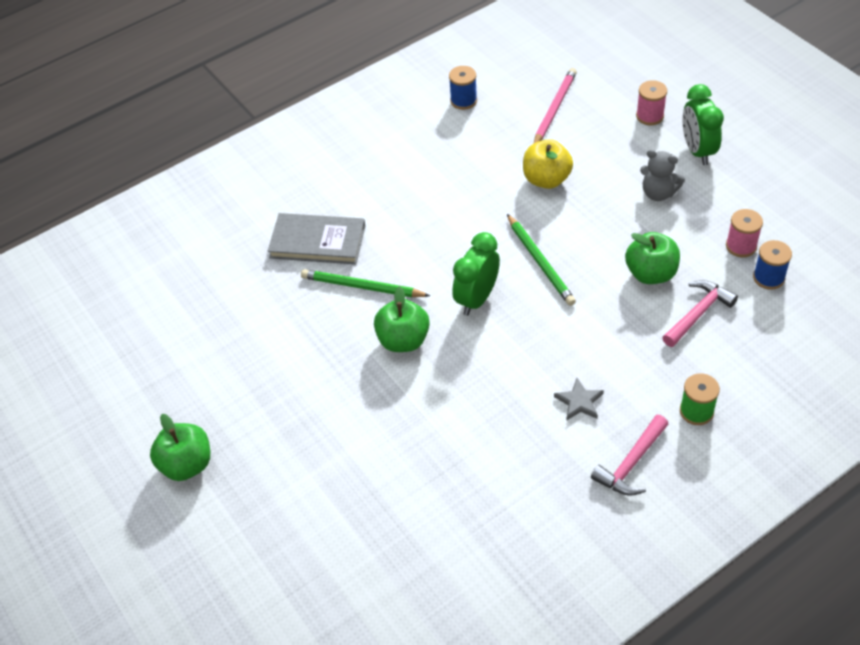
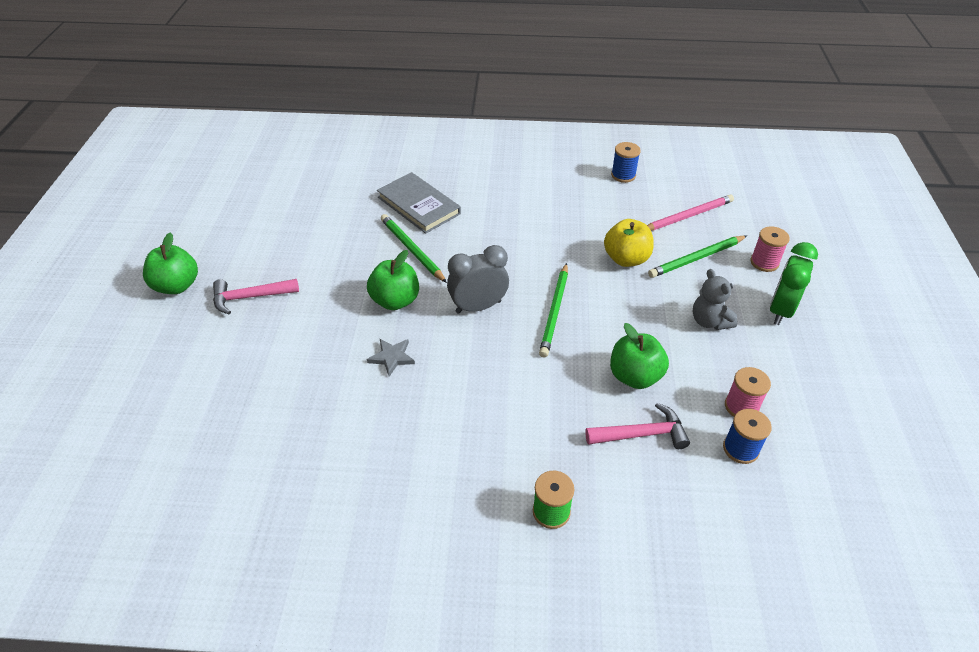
camera: 35 degrees right, 5 degrees down
(477, 299) = (478, 307): green clock -> grey clock
(579, 402) = (465, 432): grey star -> grey star (392, 357)
(598, 144) = (696, 258): none -> green pencil
(631, 463) = (449, 511): pink hammer -> pink hammer (250, 297)

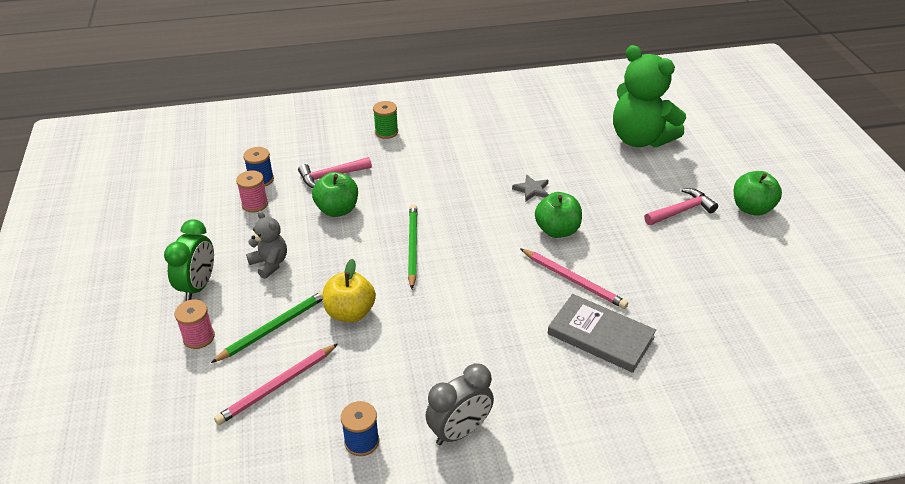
camera: 165 degrees right, 5 degrees down
(198, 411) = (640, 139): none -> green teddy bear
(412, 250) = (573, 280): green pencil -> pink pencil
(478, 307) = (482, 238): grey clock -> grey clock (459, 431)

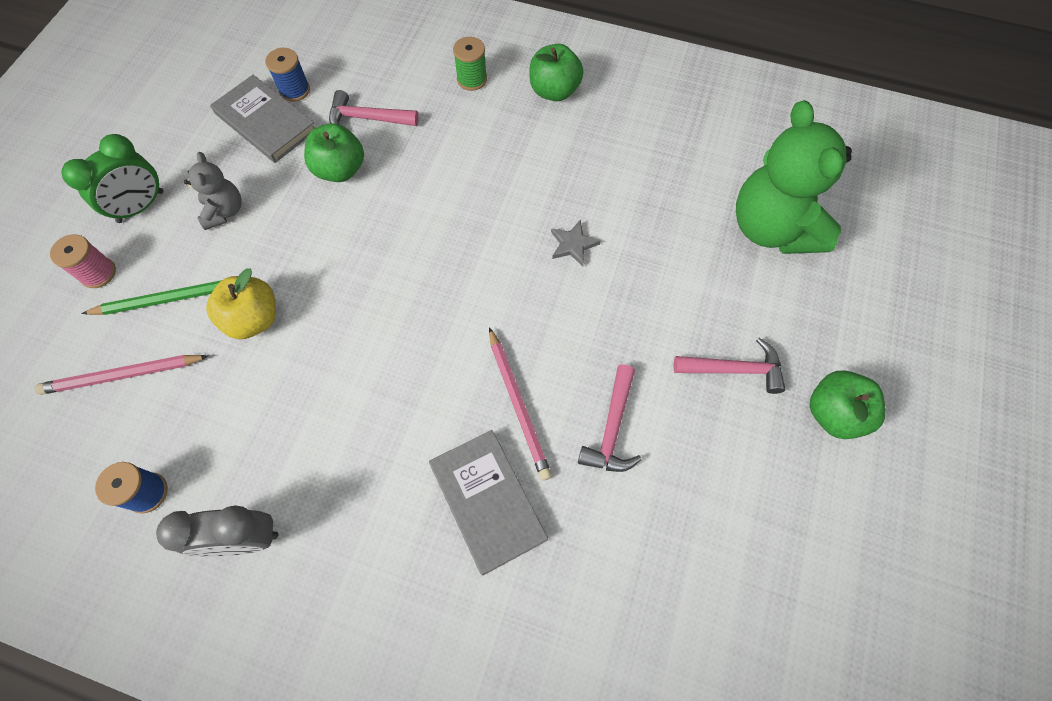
camera: 30 degrees right, 25 degrees up
(255, 204) = (265, 122): pink spool -> grey book
(412, 247) = (379, 262): green pencil -> none
(557, 230) = (556, 321): green apple -> green apple (554, 91)
(640, 267) = (612, 428): none -> pink hammer

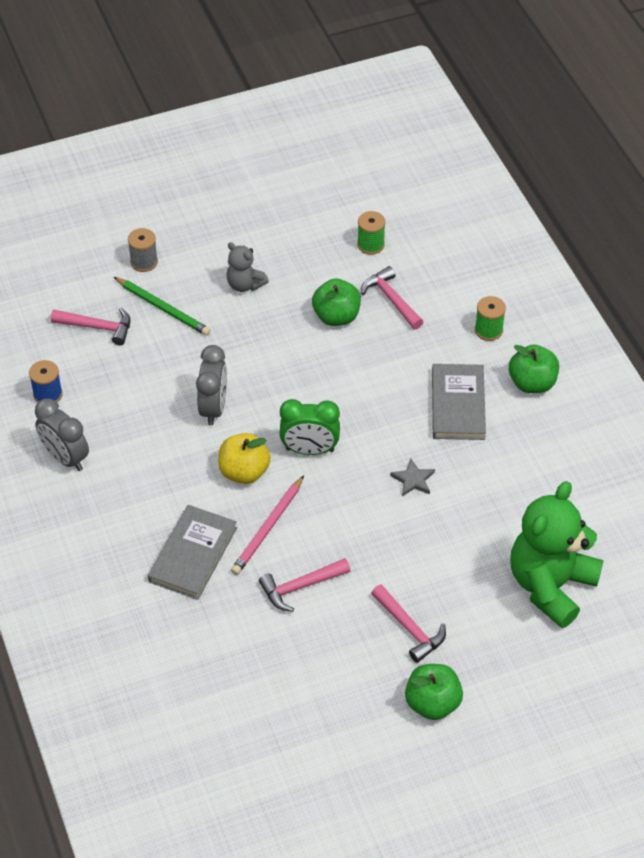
camera: 50 degrees right, 15 degrees down
(98, 273) = (144, 262): pink spool -> grey spool
(123, 375) = (98, 327): pink pencil -> pink hammer
(141, 207) = (205, 243): green clock -> green clock (309, 450)
(224, 211) = (245, 284): grey teddy bear -> grey teddy bear turned 90 degrees clockwise
(254, 319) = (191, 357): yellow apple -> yellow apple (244, 472)
(265, 122) = (330, 250): grey book -> grey book (458, 404)
(295, 90) = (370, 245): blue spool -> green spool
(333, 345) = (213, 408): none -> grey clock

